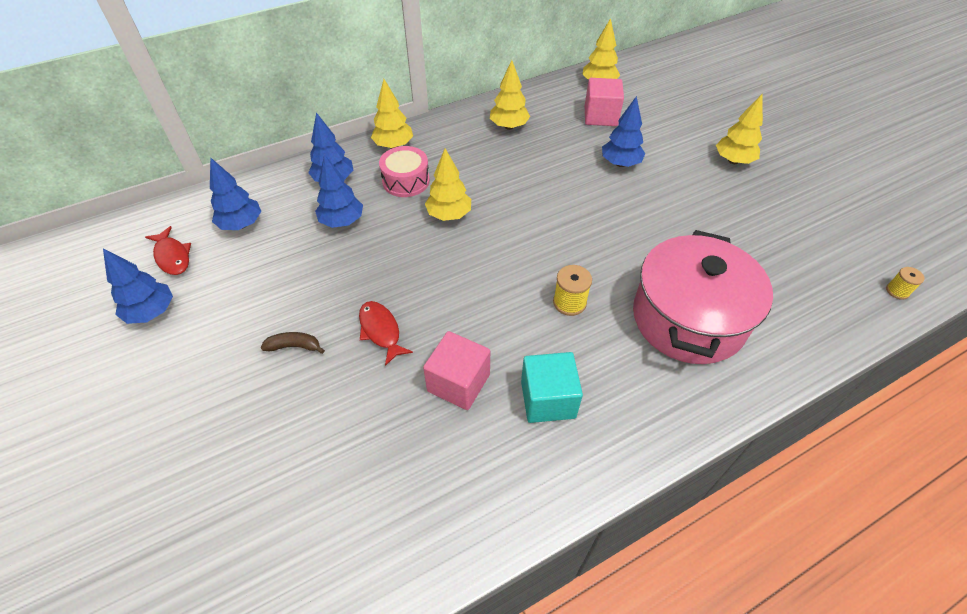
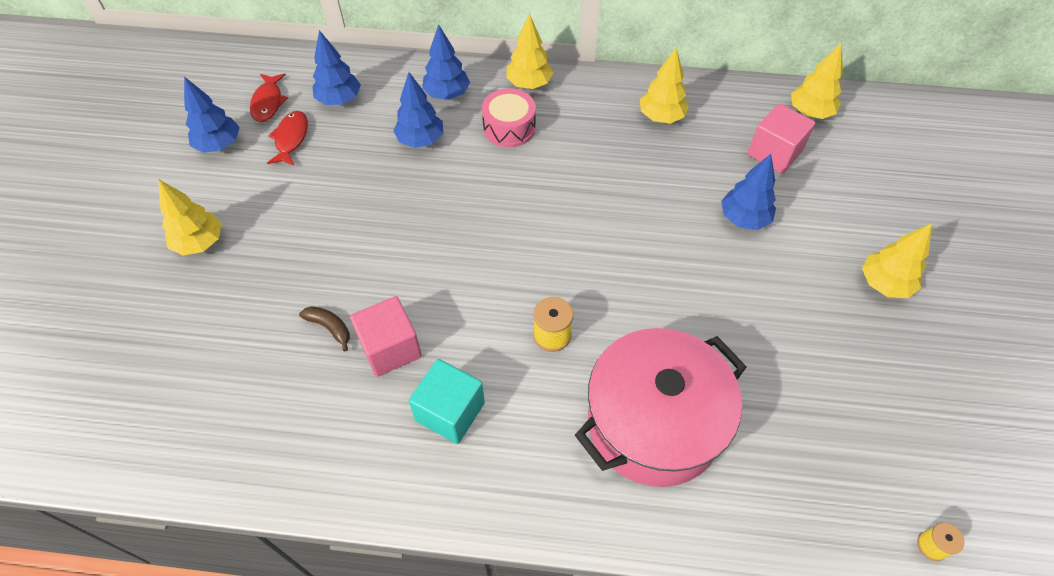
camera: 35 degrees right, 5 degrees up
(294, 346) = (294, 235): brown banana -> brown banana (330, 328)
(381, 331) = (368, 262): red fish -> red fish (291, 138)
(449, 215) = (518, 184): yellow tree -> yellow tree (200, 243)

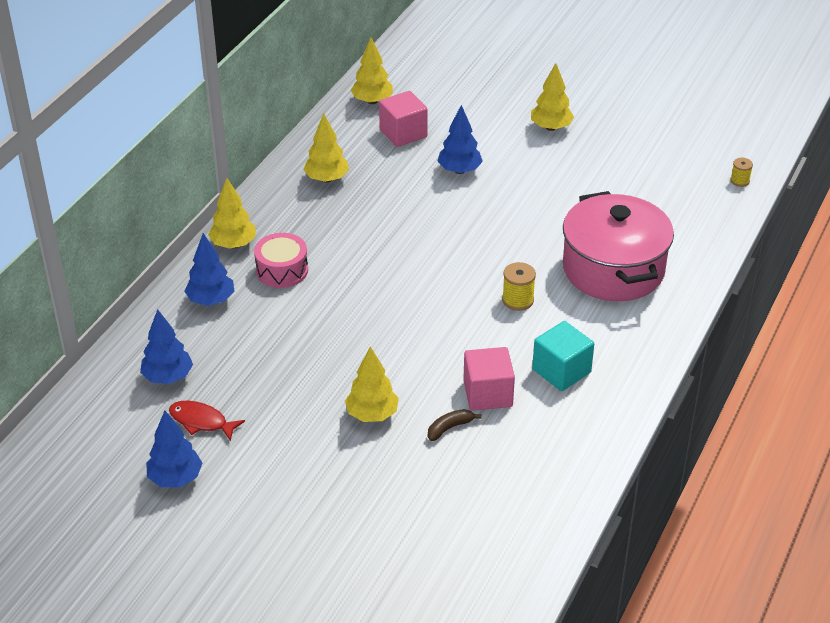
camera: 70 degrees left, 15 degrees down
(200, 243) = (305, 506): yellow tree -> yellow tree (372, 414)
(268, 102) = (135, 432): red fish -> none
(420, 140) = (262, 330): blue tree -> none

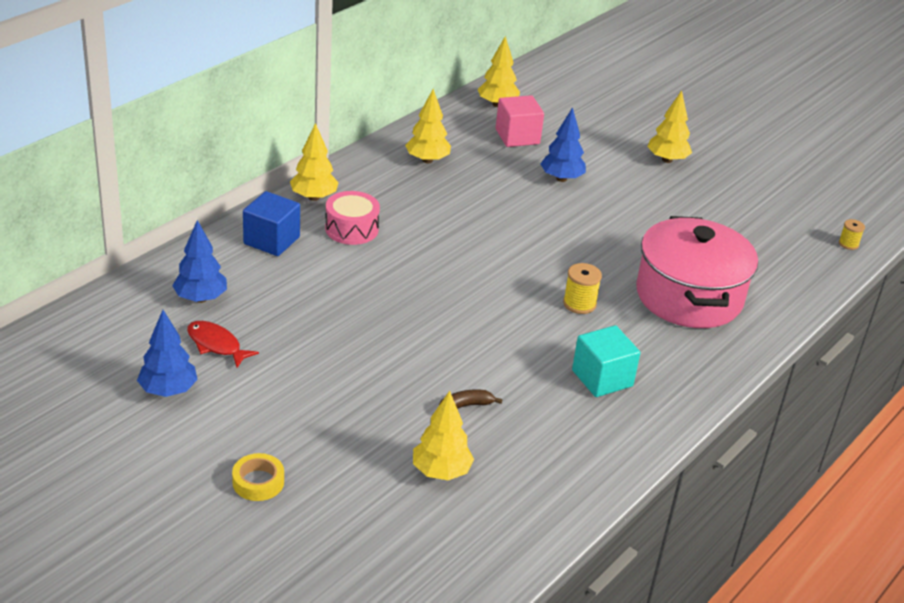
camera: 10 degrees right, 5 degrees down
(211, 300) = (271, 240): blue tree -> blue cube
(292, 547) = (258, 482): none -> yellow tape
(372, 414) = (390, 376): yellow tree -> yellow tree (441, 472)
(487, 394) = (517, 383): pink cube -> none

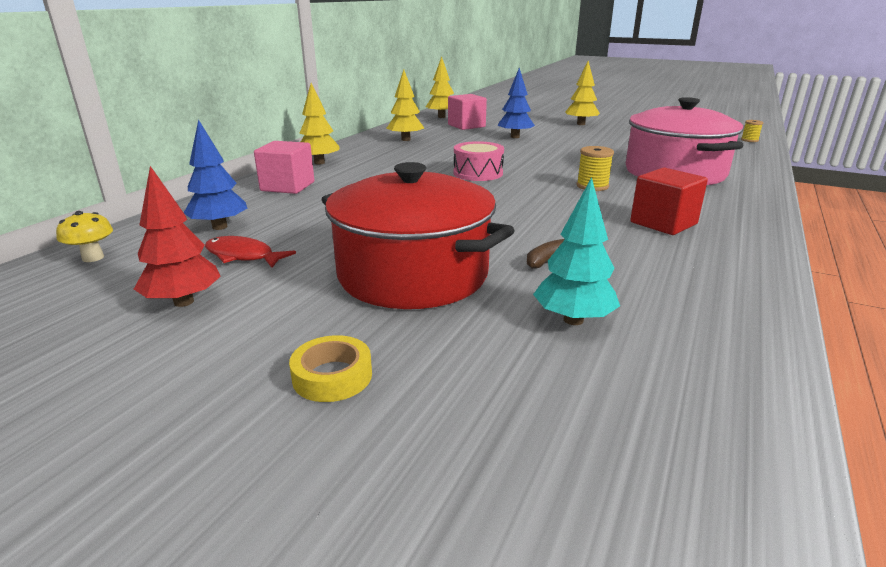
camera: 10 degrees left, 10 degrees down
(98, 321) = (93, 258): none -> yellow mushroom
(168, 391) = (183, 302): blue tree -> red tree
(271, 240) = (287, 186): blue cube -> pink cube
(345, 398) = (413, 275): none -> red pot
(351, 229) = (361, 173): pink drum -> pink drum (478, 173)
(441, 472) = (573, 320): yellow tree -> turquoise tree
(602, 378) = (663, 223): turquoise cube -> red cube

